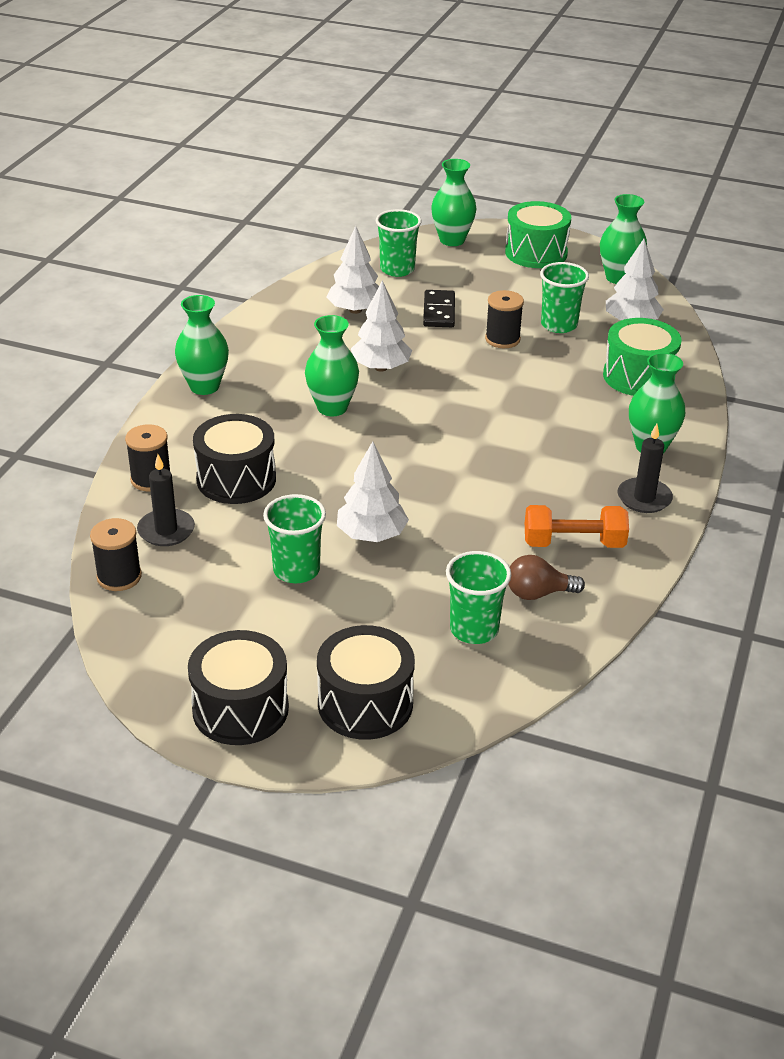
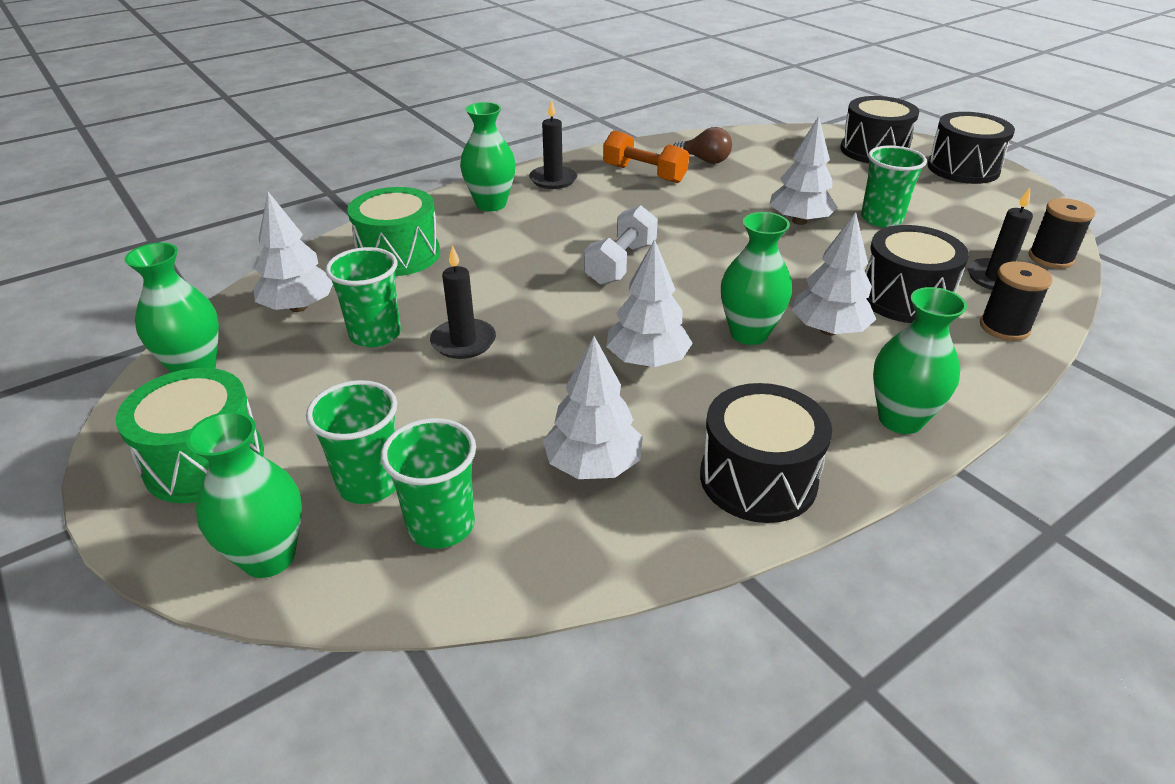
camera: 145 degrees left, 0 degrees up
(267, 332) = (758, 479): none -> black drum
(279, 430) = (828, 330): none -> white tree
(439, 311) = (483, 412): black domino -> none
(474, 629) = (769, 158): green cup -> green cup (369, 483)
(475, 430) = (621, 263): none -> white dumbbell
(502, 339) = (463, 342): black spool -> black candle

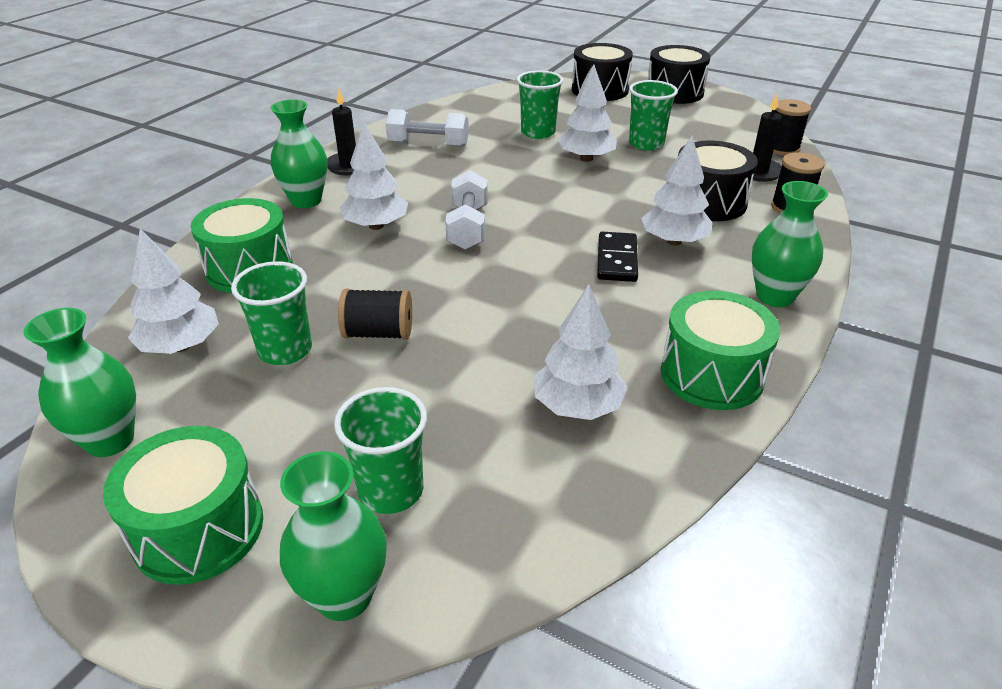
camera: 25 degrees left, 0 degrees up
(441, 525) = (488, 504): green cup -> green cup (538, 132)
(463, 342) = (378, 333): black candle -> black spool
(644, 174) = (428, 144): orange dumbbell -> white dumbbell
(647, 361) = (554, 304): white tree -> white tree (376, 226)
(705, 160) = (472, 123): brown light bulb -> none
(749, 333) = (617, 260): green vase -> black domino
(758, 479) = (711, 374): black drum -> green drum

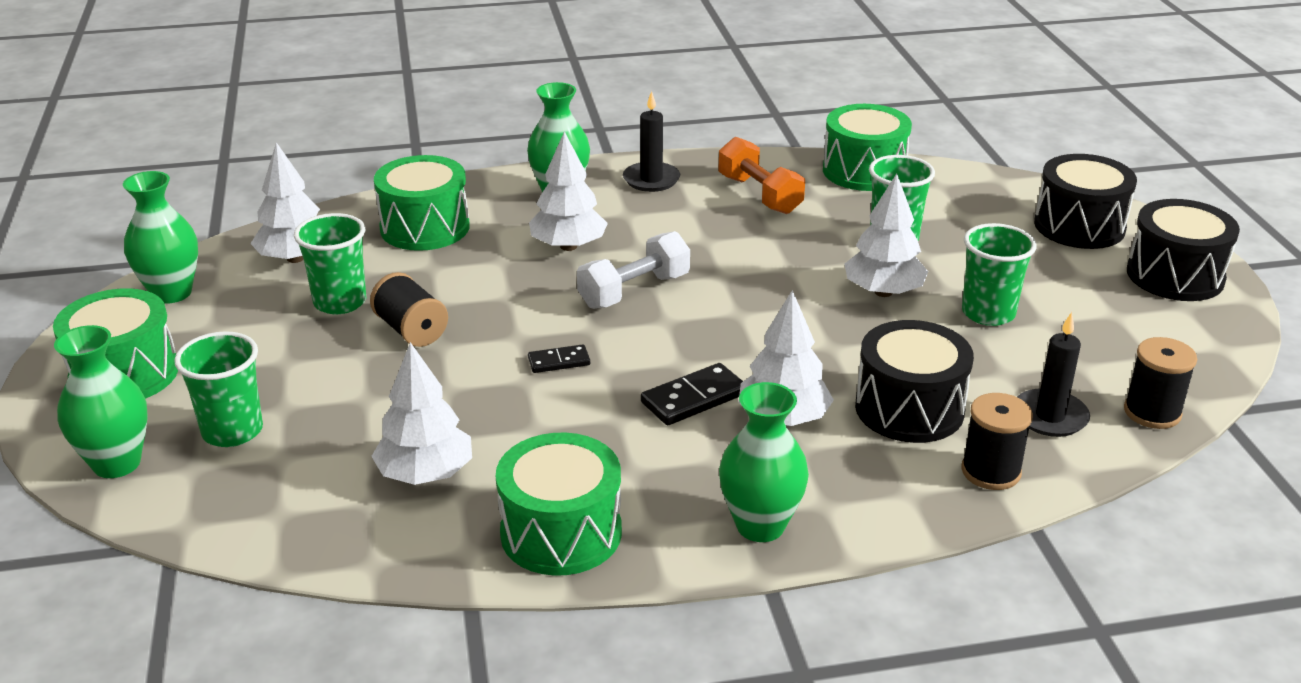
camera: 50 degrees right, 5 degrees down
(428, 144) = (759, 195): white dumbbell -> orange dumbbell
(457, 109) = (864, 171): none -> green drum
(509, 289) = (559, 361): none -> black domino

